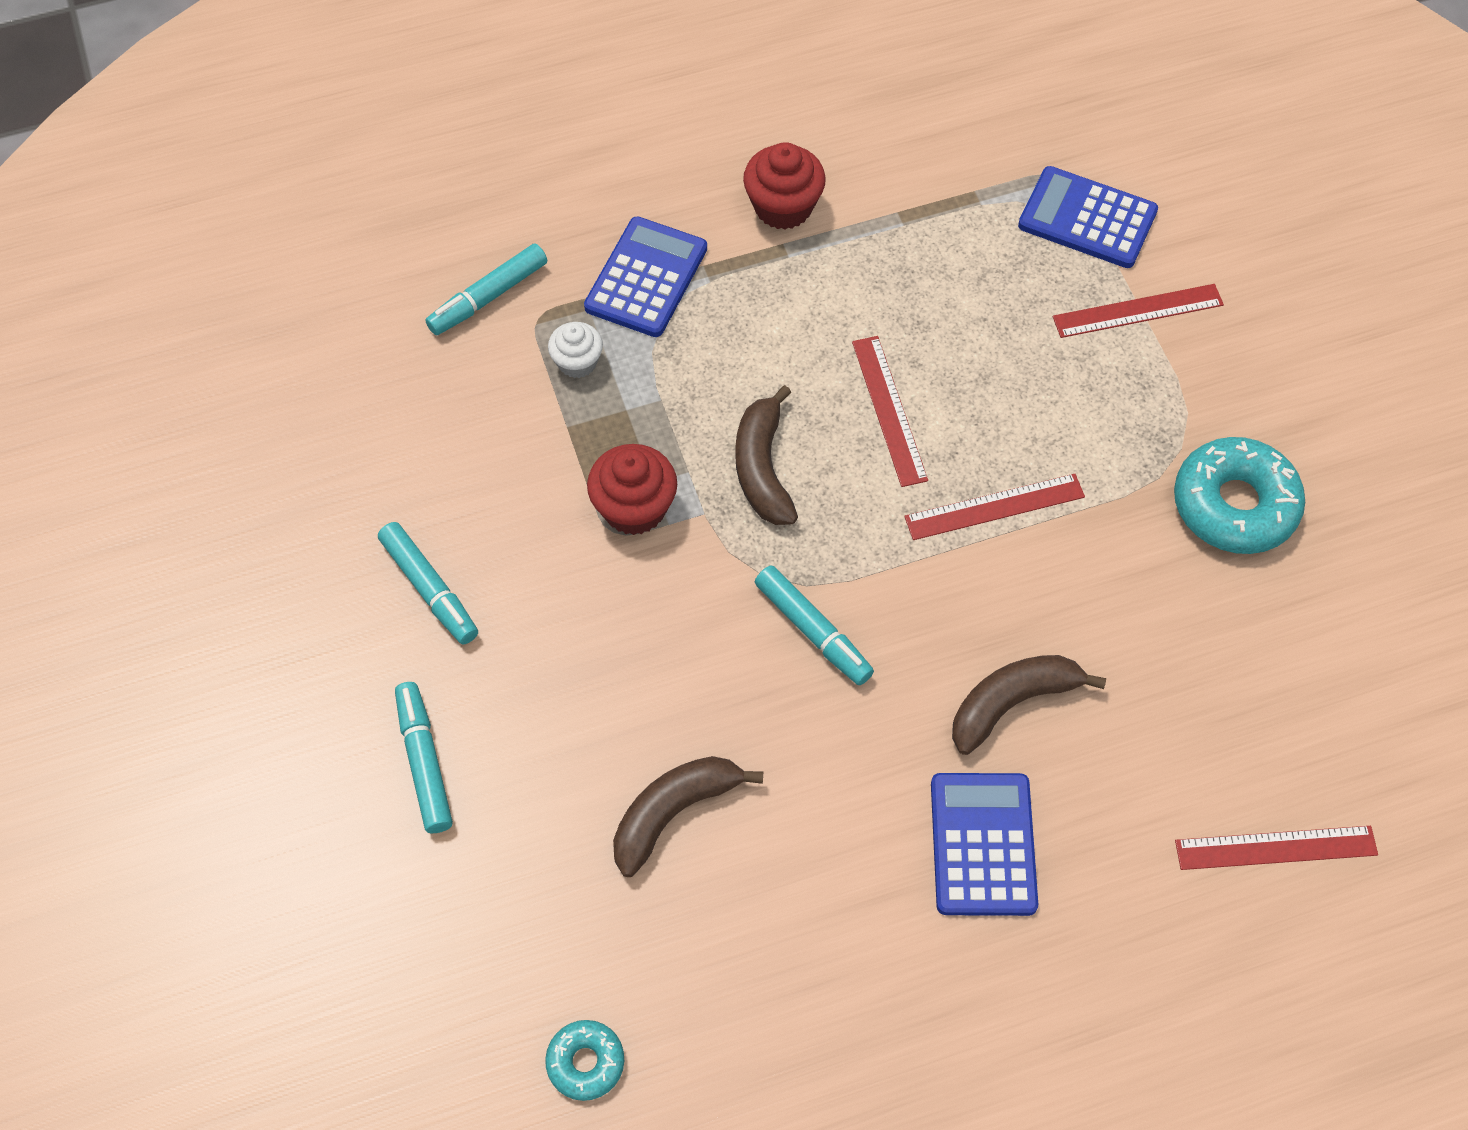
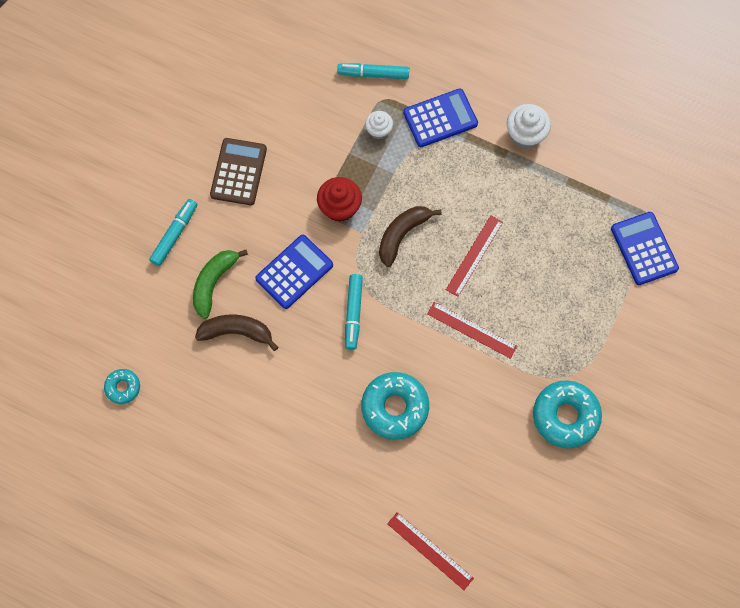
camera: 45 degrees right, 10 degrees up
(429, 588) = (238, 172): turquoise marker -> brown calculator
(562, 775) = (214, 283): none -> green banana
(783, 207) = (525, 135): red cupcake -> white cupcake
(983, 844) = (328, 446): blue calculator -> blue calculator (294, 272)
(1011, 703) = (395, 407): brown banana -> turquoise donut
(1138, 311) = (619, 305): red ruler -> none

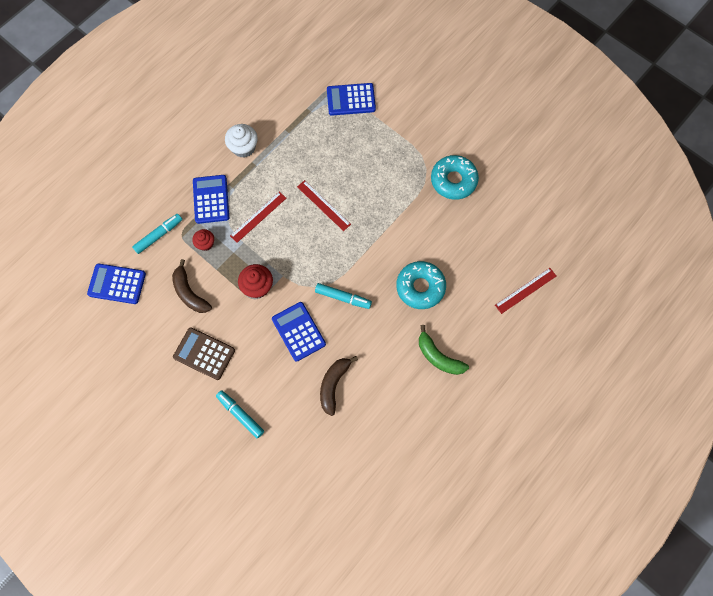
camera: 75 degrees left, 0 degrees up
(123, 387) = (354, 482): turquoise donut -> none
(214, 283) = (289, 393): green banana -> green banana (438, 357)
(299, 49) = (117, 284): none -> blue calculator
(374, 74) = (158, 235): turquoise marker -> turquoise marker turned 150 degrees counterclockwise
(379, 130) = (205, 244): white cupcake -> red cupcake
(402, 235) = (293, 249): brown banana -> brown banana (189, 293)
(471, 330) = (377, 222): red ruler -> red ruler (258, 217)

